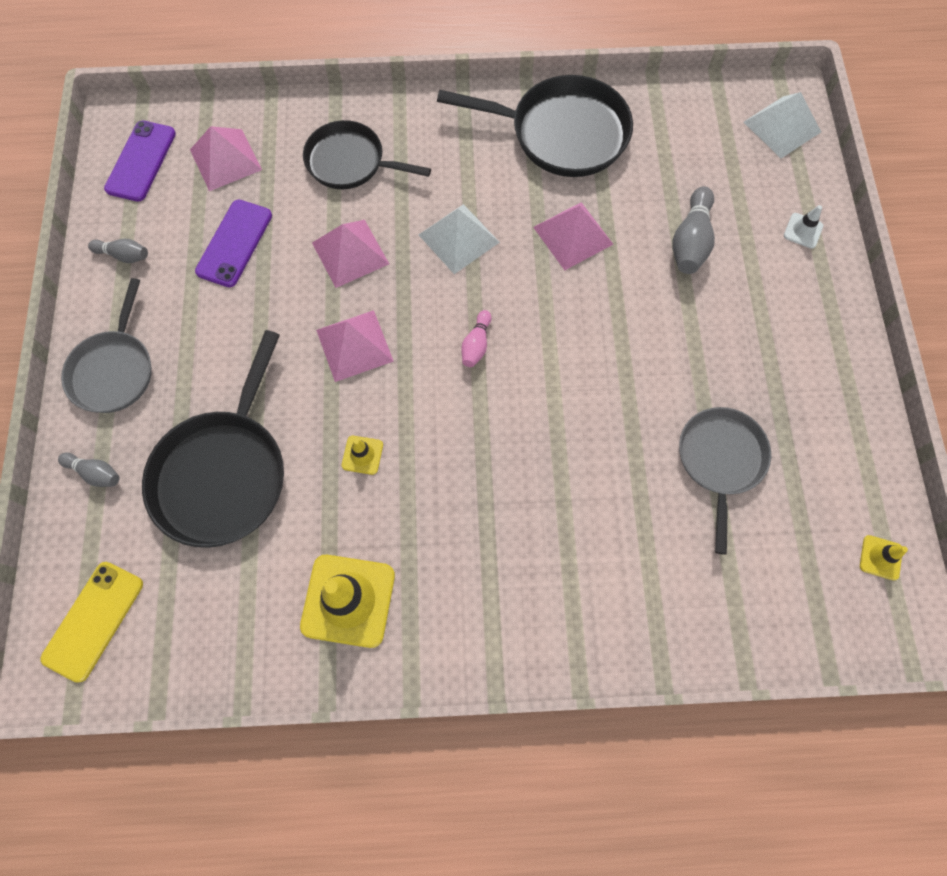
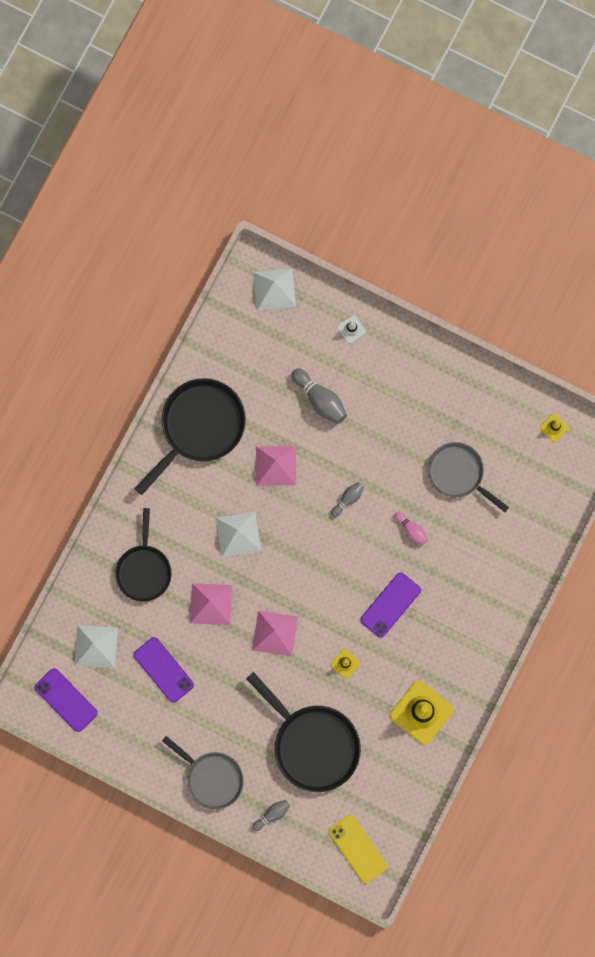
camera: 60 degrees left, 10 degrees up
(124, 255) = (133, 740): grey bowling pin -> grey bowling pin (348, 499)
(225, 159) = (96, 646): pink pyramid -> white pyramid
(350, 162) = (144, 570): black pan -> black pan turned 45 degrees counterclockwise
(476, 344) = (314, 564): pink bowling pin -> pink bowling pin (411, 530)
(480, 470) = (390, 604): none -> purple phone

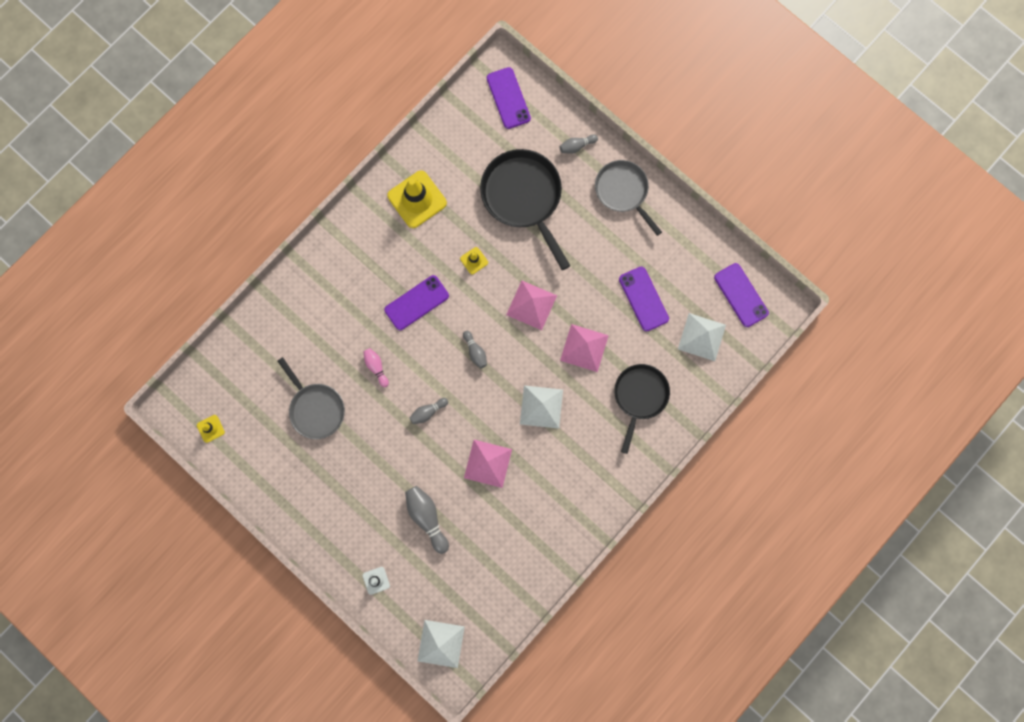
camera: 165 degrees left, 0 degrees up
(199, 427) = (552, 522): black pan -> none
(318, 571) = (475, 351): none -> grey bowling pin
(358, 848) = (508, 98): yellow phone -> purple phone

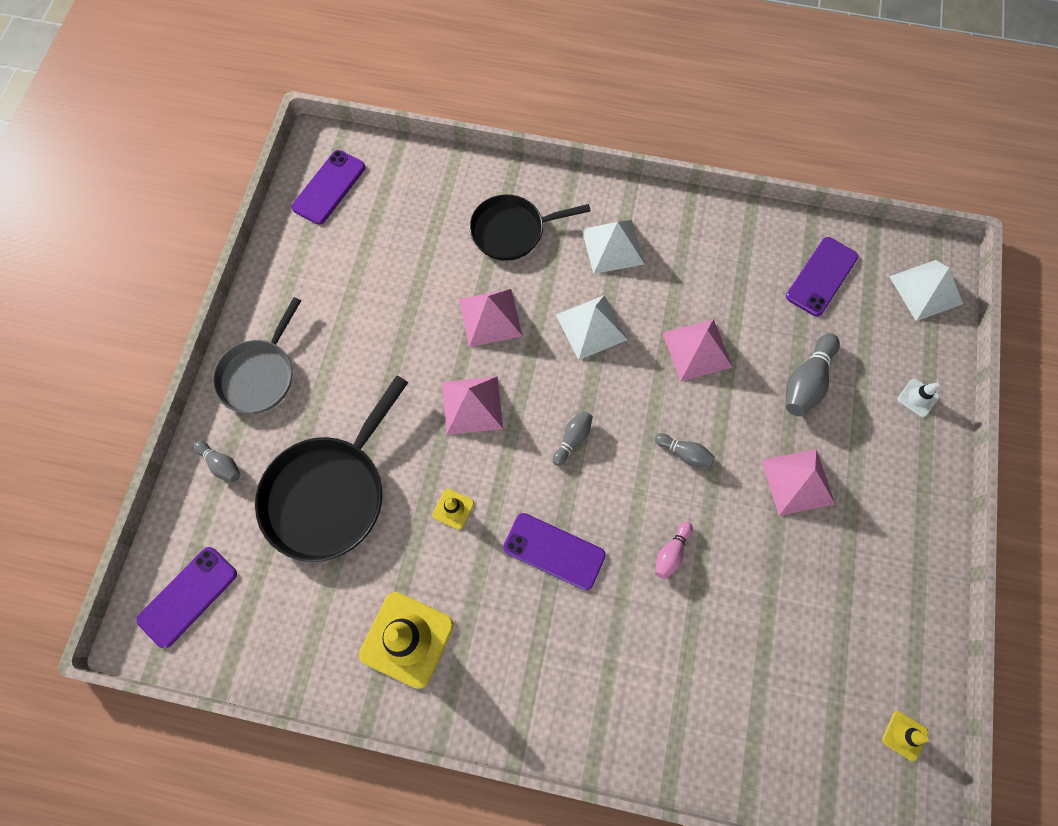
camera: 120 degrees left, 10 degrees down
(315, 408) = (777, 601): grey pan -> none
(371, 468) = (798, 481): none -> pink pyramid
(643, 299) = (391, 283): purple phone -> purple phone (821, 276)
(702, 337) = (402, 203): white pyramid -> white pyramid (612, 246)

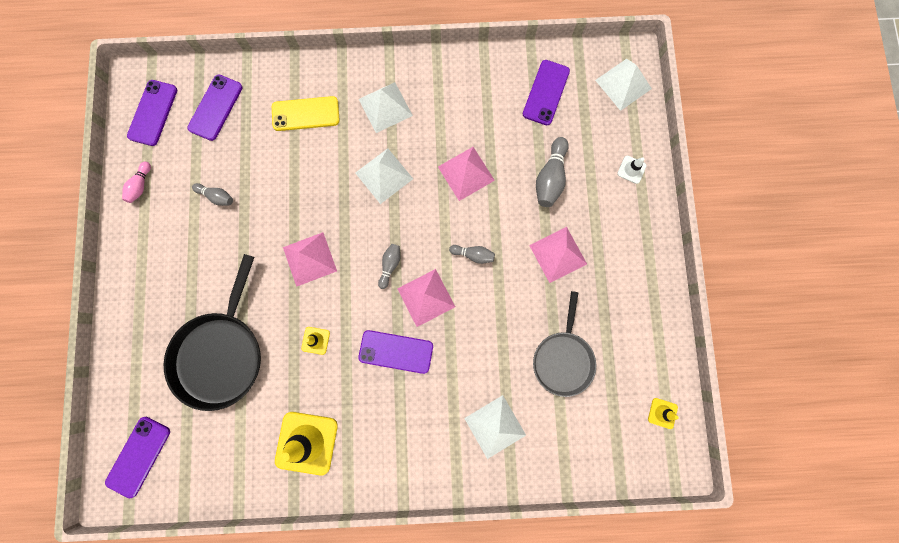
camera: 15 degrees left, 10 degrees up
(221, 464) = (134, 353): grey bowling pin -> grey bowling pin (217, 197)
(259, 375) = (142, 278): grey pan -> grey pan (563, 359)
(405, 199) = (215, 108): none -> purple phone
(490, 317) = (306, 187): pink pyramid -> pink pyramid (426, 297)
(512, 231) = (305, 114): black pan -> yellow phone
(664, 688) = (495, 426): none -> white pyramid
(671, 553) = (479, 330): pink bowling pin -> pink bowling pin (140, 186)

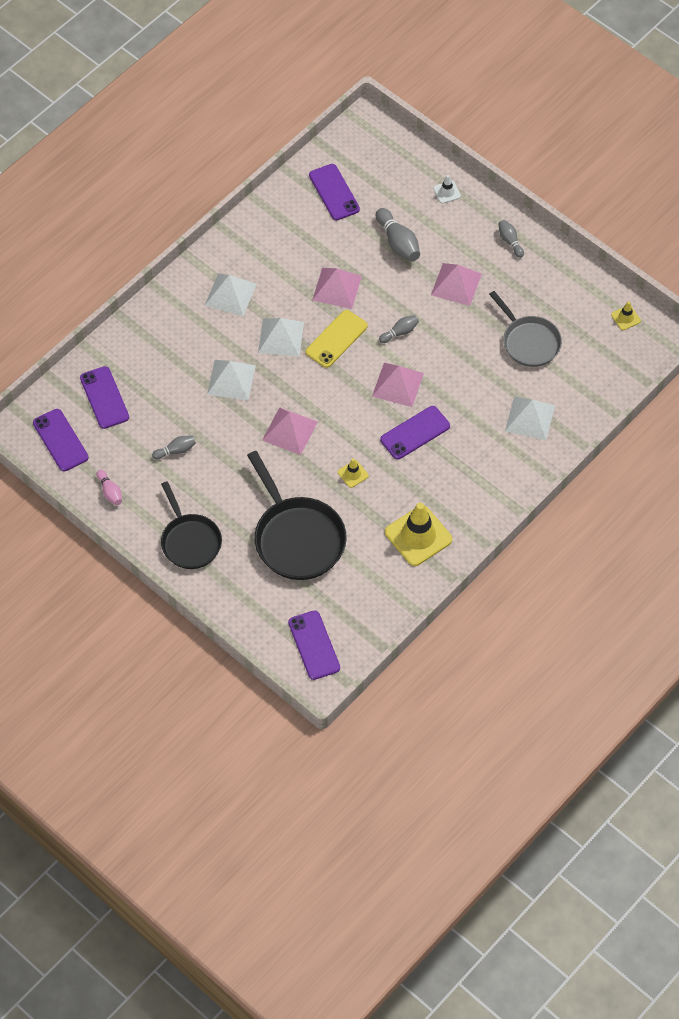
camera: 45 degrees left, 20 degrees down
(149, 279) = (190, 541): none -> black pan
(305, 114) = (177, 346): yellow phone -> yellow phone (336, 339)
(390, 265) = (350, 387): grey bowling pin -> grey bowling pin (510, 241)
(623, 84) = (381, 143): white pyramid -> white pyramid (231, 380)

